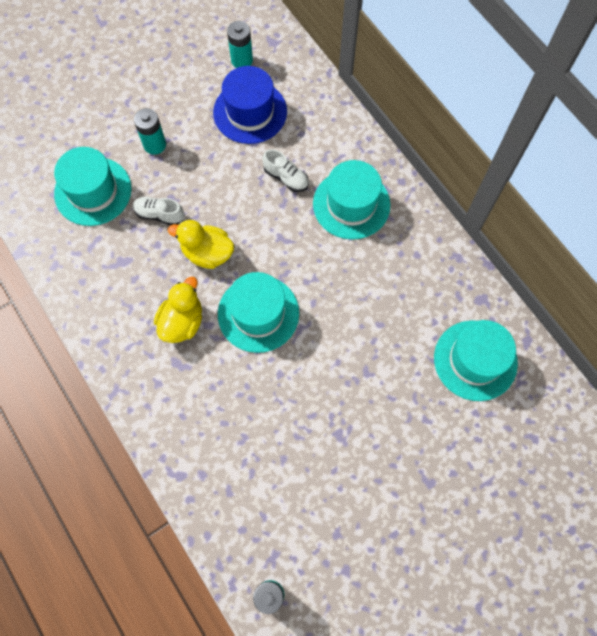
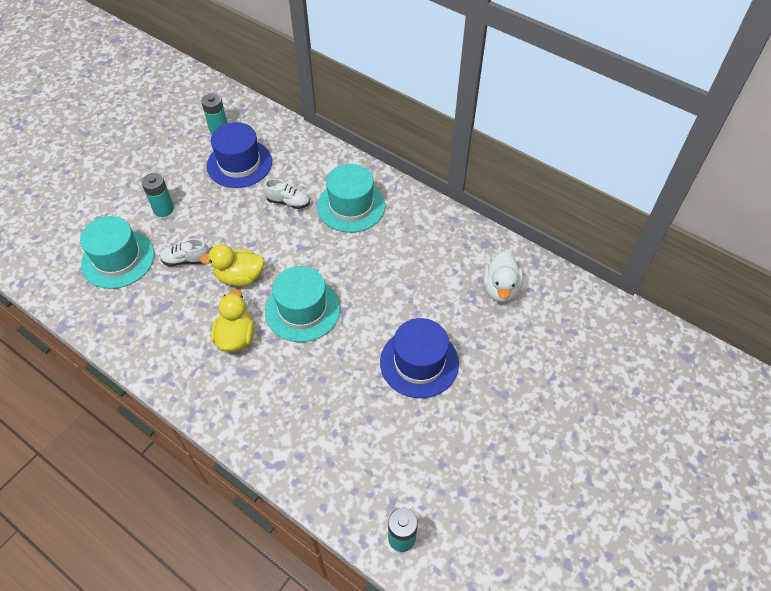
camera: 20 degrees left, 15 degrees down
(356, 416) = (419, 362): none -> blue hat
(475, 360) = (500, 289): turquoise hat -> white duck

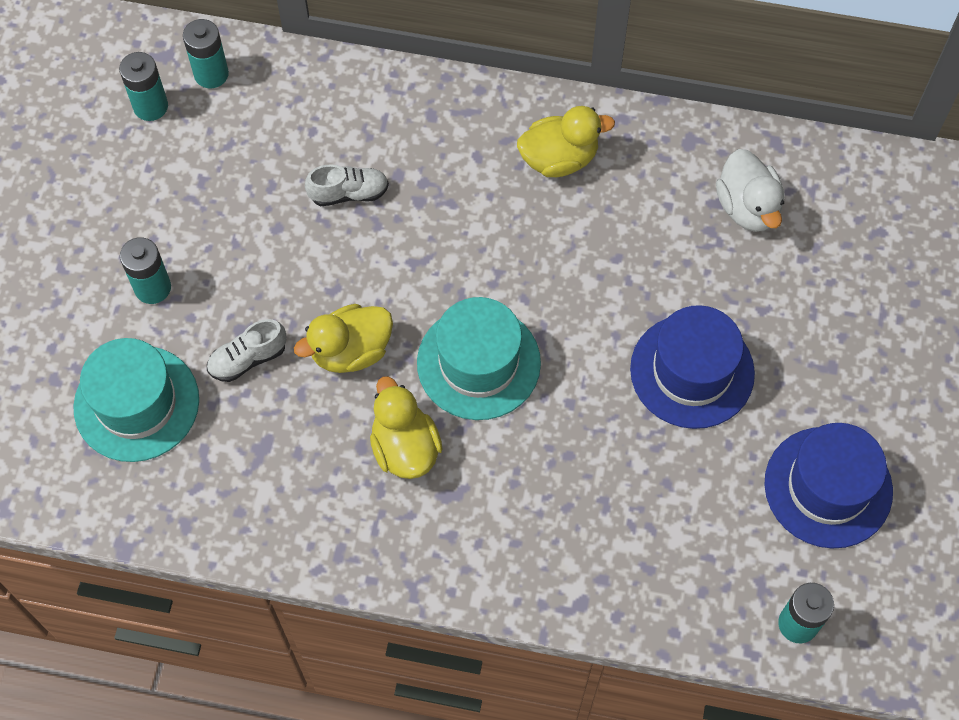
camera: 25 degrees left, 10 degrees up
(239, 163) = (226, 156): blue hat -> blue hat (828, 487)
(257, 126) = (211, 74): none -> turquoise battery
(351, 206) = (452, 160): turquoise hat -> none
(408, 226) = (559, 158): none -> yellow duck

